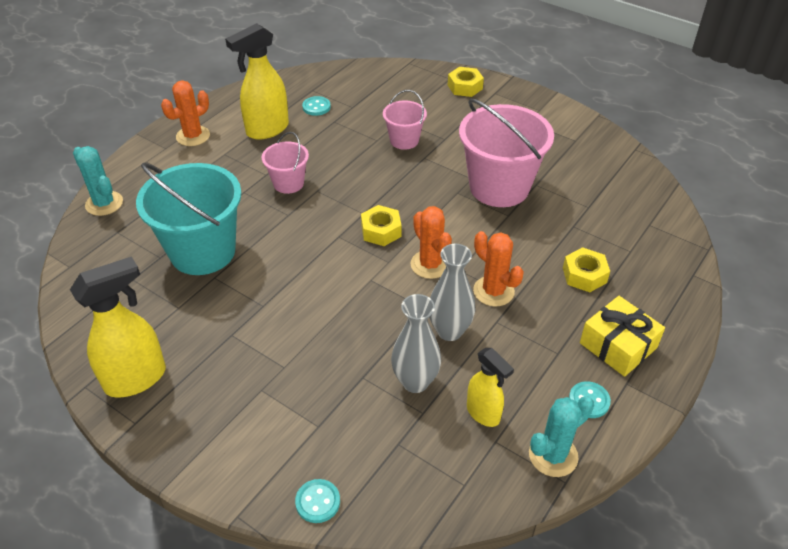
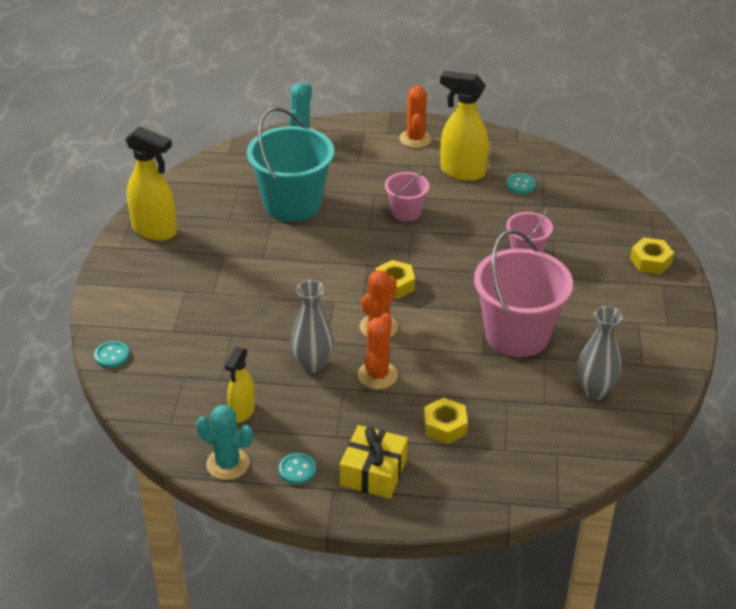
camera: 60 degrees right, 5 degrees down
(193, 136) = (415, 139): orange cactus -> orange cactus turned 75 degrees clockwise
(415, 381) = (247, 364): grey vase -> grey vase (595, 391)

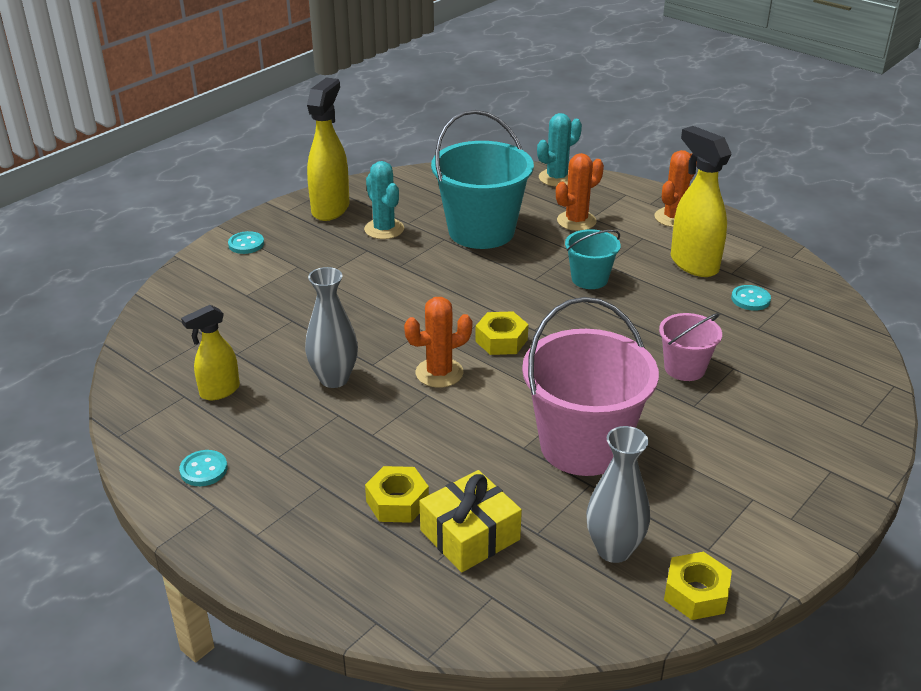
camera: 35 degrees right, 5 degrees down
(112, 356) = (171, 293): turquoise button -> turquoise button (246, 244)
(155, 231) = (331, 209): yellow spray bottle -> yellow spray bottle turned 135 degrees counterclockwise
(227, 464) = (150, 432): turquoise cactus -> turquoise cactus (384, 229)
(373, 472) = (272, 510): yellow gift -> yellow gift (470, 535)
(377, 375) = (386, 418): orange cactus -> orange cactus (576, 221)
(406, 212) = (589, 279): pink bucket -> turquoise bucket
(650, 261) = (839, 438): yellow nut -> yellow nut (696, 593)

